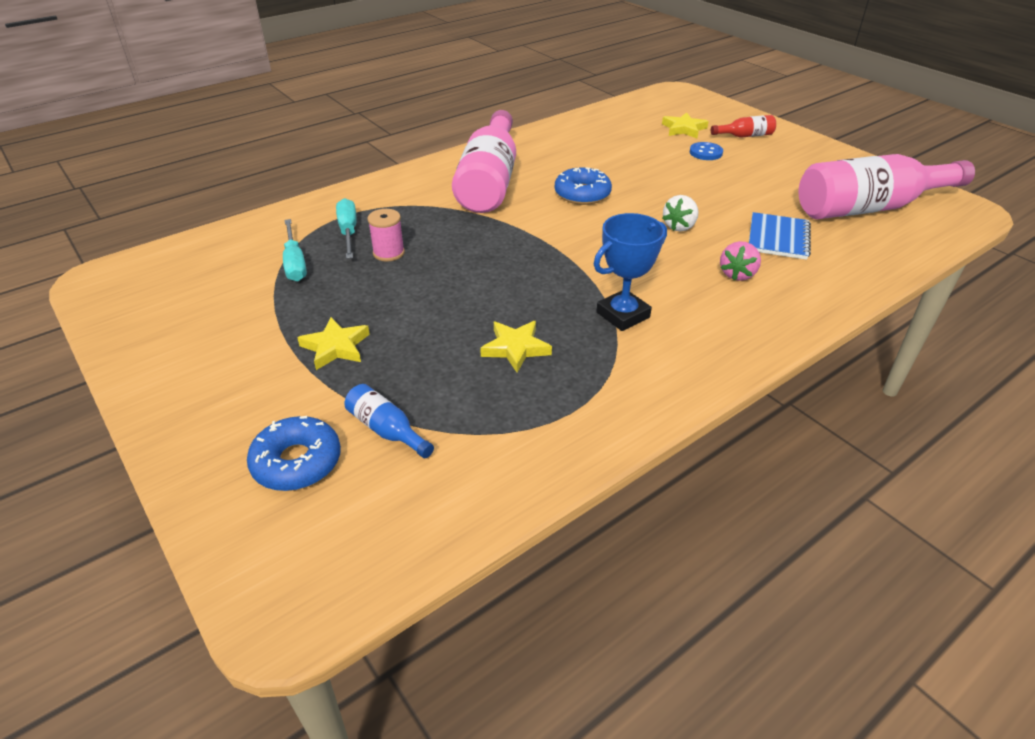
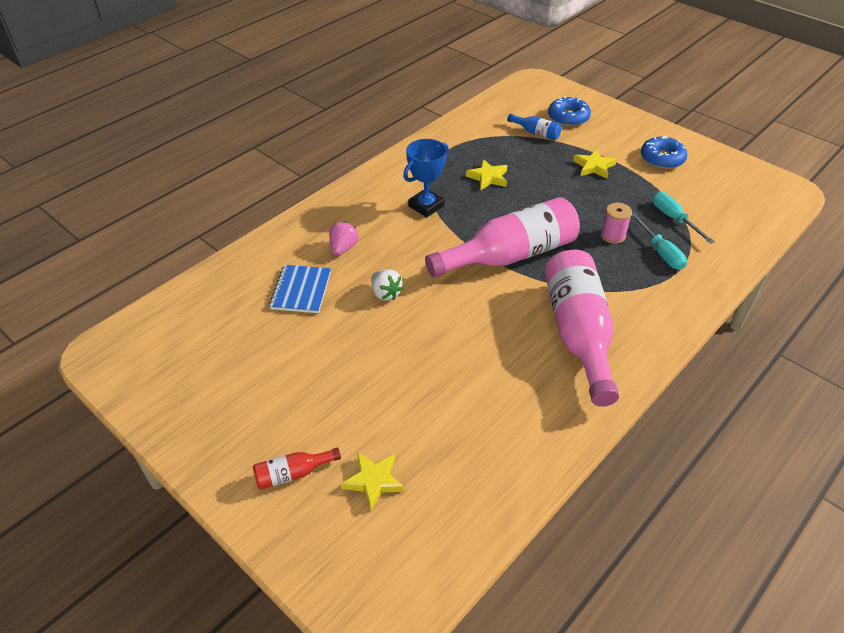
camera: 170 degrees right, 5 degrees up
(582, 194) = (480, 326): blue donut -> blue donut (662, 158)
(679, 226) = (385, 293): white strawberry -> white strawberry turned 120 degrees clockwise
(705, 153) = (350, 423): blue button -> none
(869, 208) = (199, 343): pink bottle -> pink bottle (510, 255)

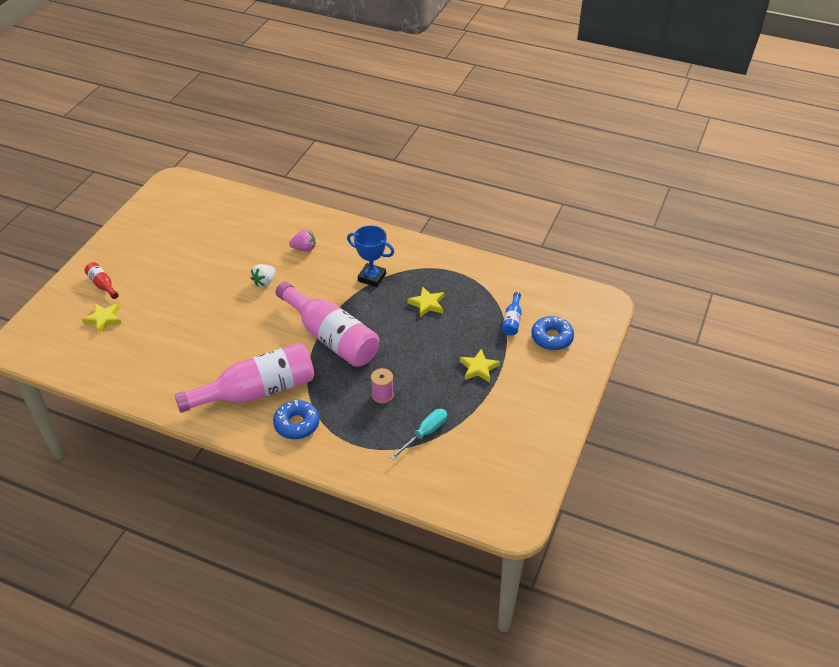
camera: 70 degrees right, 0 degrees up
(301, 290) = (253, 242): blue notebook -> none
(661, 252) = (373, 429): turquoise screwdriver -> none
(662, 158) = (518, 415): blue donut -> blue donut (297, 424)

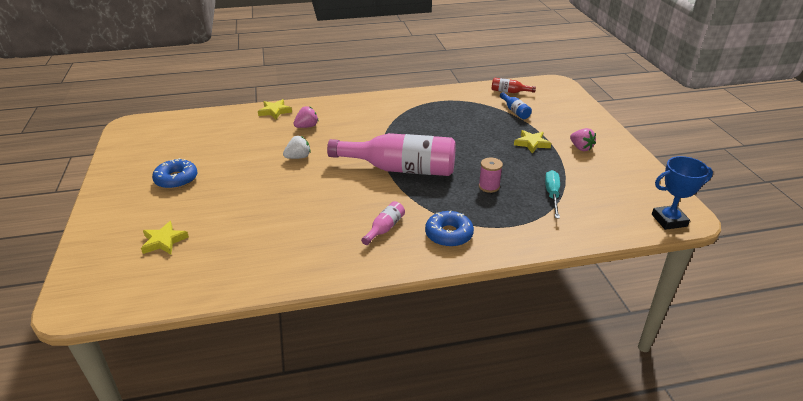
camera: 35 degrees left, 10 degrees down
(102, 285) = (133, 217): red bottle -> red bottle (509, 92)
(257, 391) = (385, 228): pink bottle -> pink bottle, size x0.42
(264, 282) = (298, 157): white strawberry -> white strawberry turned 120 degrees counterclockwise
(372, 277) = (384, 124): blue trophy -> blue trophy (669, 220)
(427, 304) = (445, 124): yellow star -> yellow star (275, 111)
(519, 397) = (581, 148): none -> pink strawberry
(552, 337) = (552, 110): blue donut -> blue donut (176, 179)

